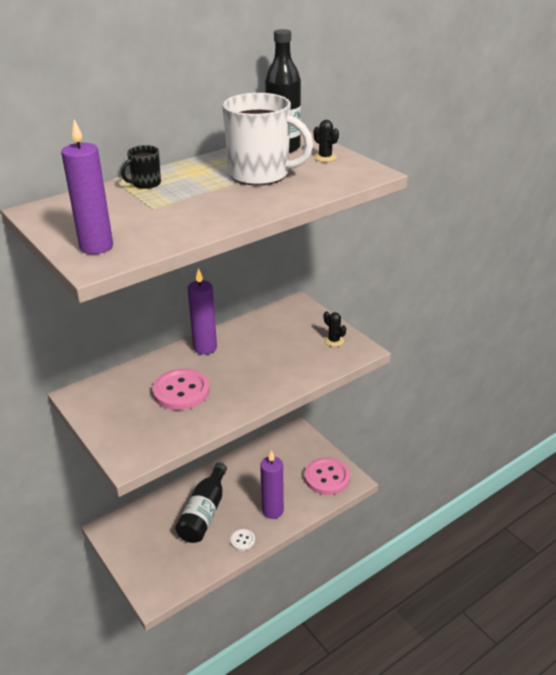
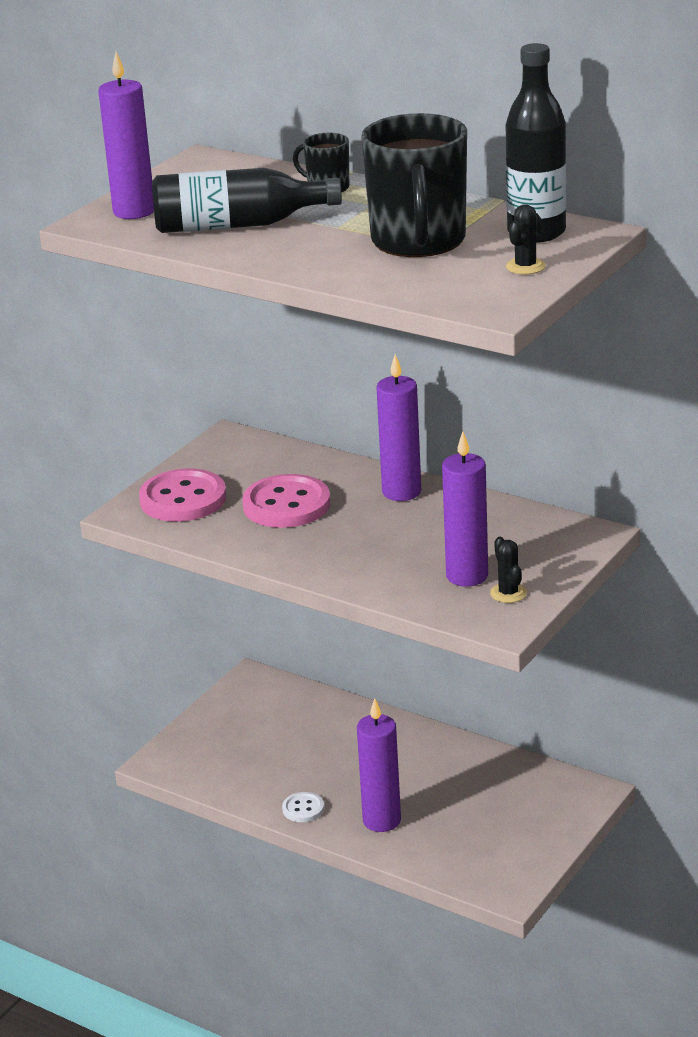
camera: 70 degrees right, 5 degrees down
(204, 513) = (335, 754): black bottle -> black bottle (237, 225)
(260, 174) = (418, 241): white mug -> black mug
(308, 349) = (467, 576): none -> purple candle
(327, 477) = (496, 858): pink button -> pink button (183, 499)
(334, 341) = (508, 593): black cactus -> black cactus turned 45 degrees counterclockwise

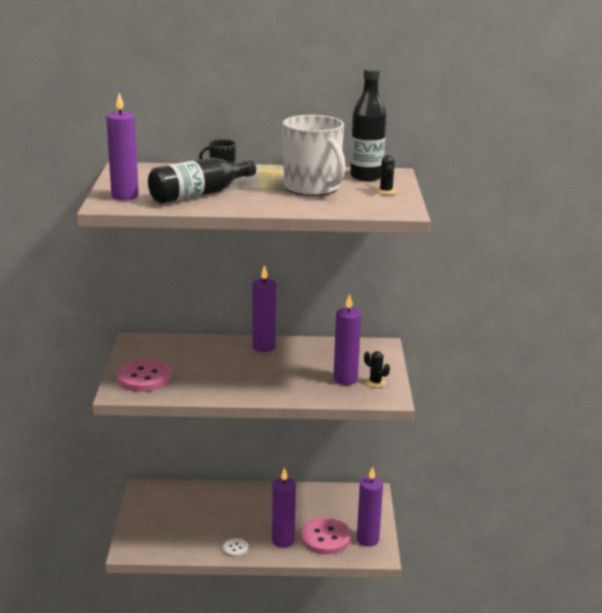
camera: 35 degrees left, 5 degrees down
(286, 505) = (208, 367): pink button -> pink button (325, 538)
(418, 241) = (312, 188): black mug -> white mug
(512, 862) = (367, 539): none -> purple candle

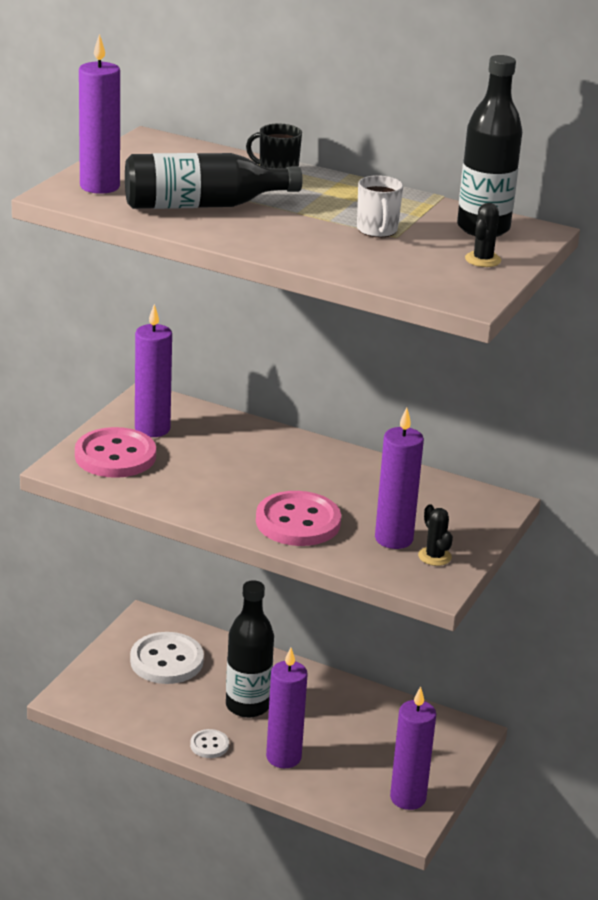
camera: 25 degrees right, 5 degrees up
(174, 508) = (166, 661): none -> white button
(240, 518) = (247, 706): none -> black bottle
(263, 347) = (318, 457): purple candle -> purple candle (152, 429)
(312, 188) = (377, 230): white mug -> white mug, size x0.47
(325, 538) = (347, 774): pink button -> pink button (298, 522)

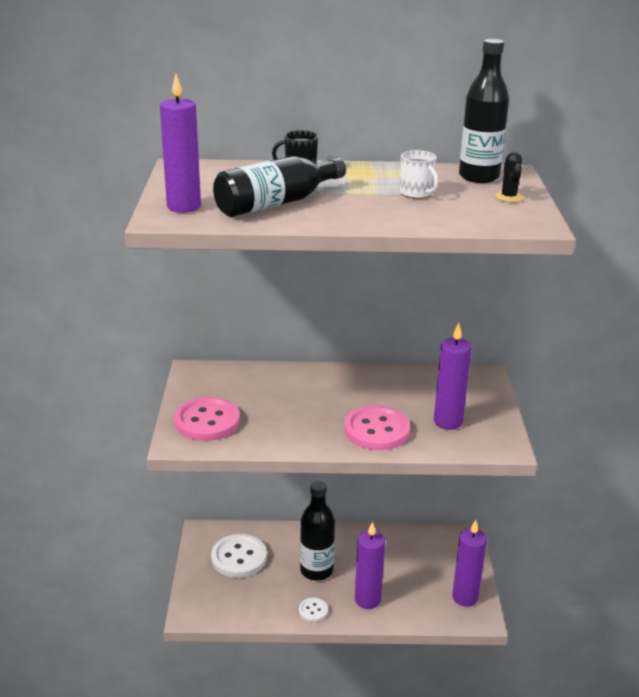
camera: 25 degrees left, 0 degrees up
(152, 429) = (215, 392): purple candle -> none
(434, 556) = (484, 426): black cactus -> none

